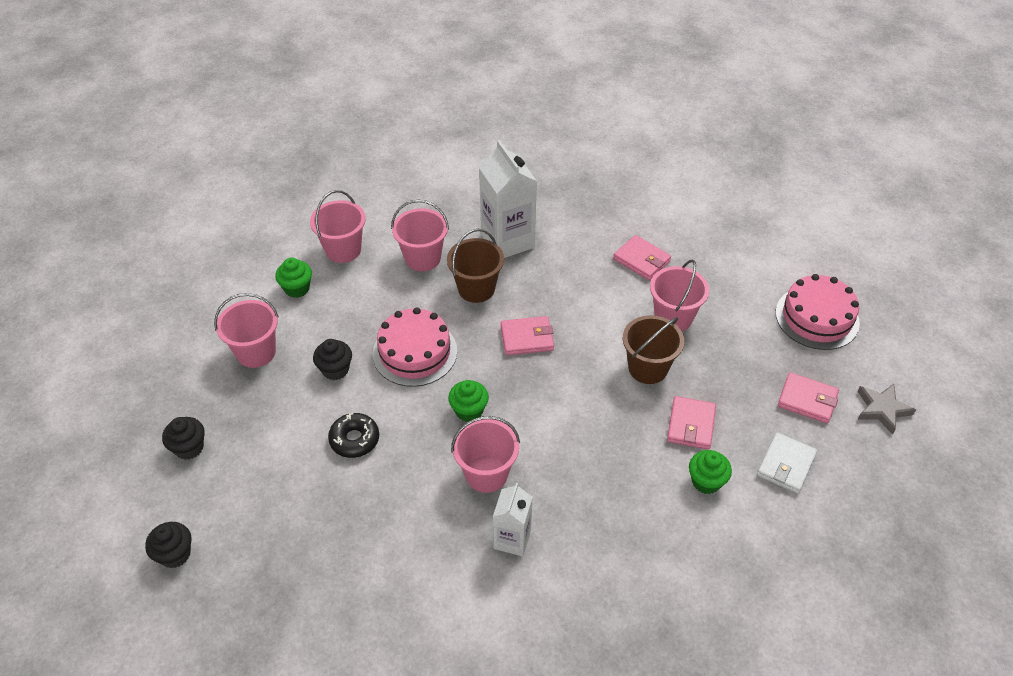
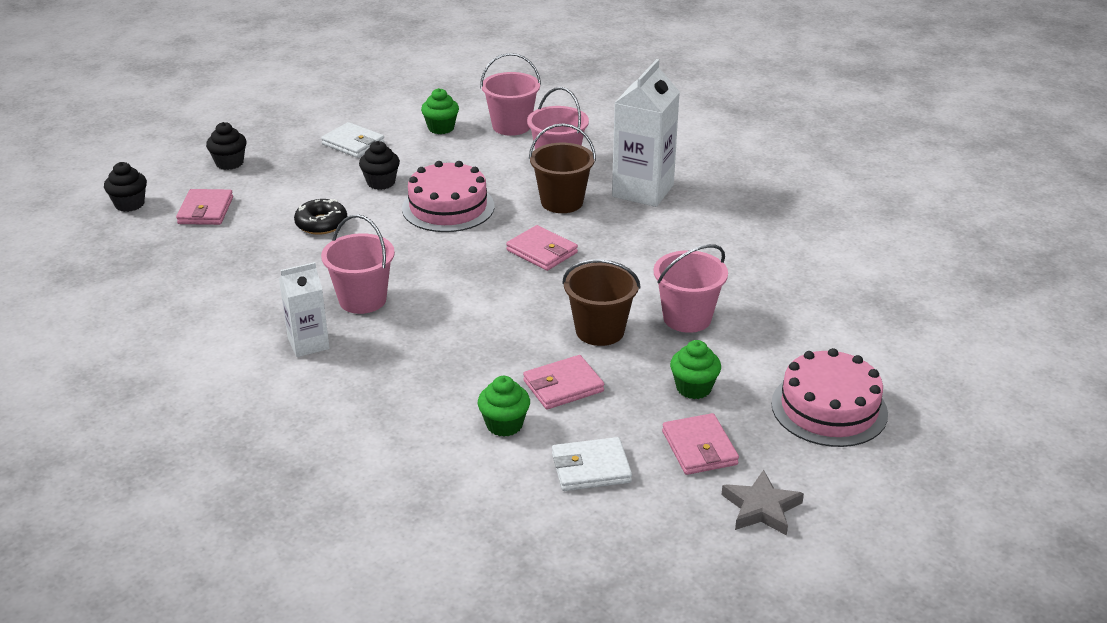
camera: 50 degrees right, 15 degrees down
(256, 352) = (353, 143): pink bucket -> white wallet
(469, 411) = (420, 261): green cupcake -> green cupcake (693, 388)
(641, 260) = (734, 268): pink wallet -> pink wallet (205, 210)

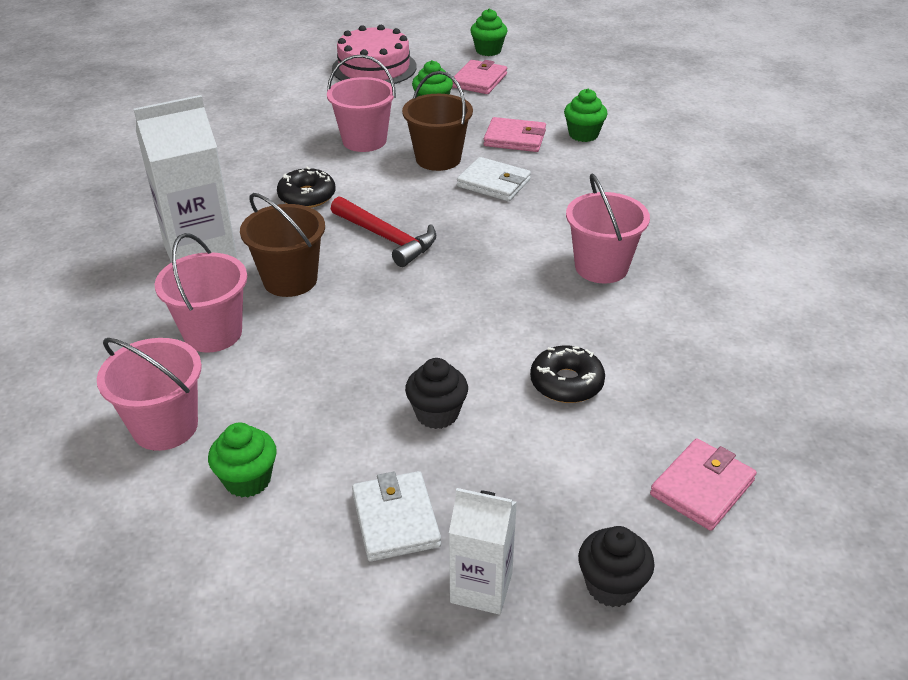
camera: 140 degrees left, 5 degrees up
(129, 204) = (815, 568): black cupcake -> none
(308, 344) = (685, 248): white carton -> white carton (481, 587)
(448, 207) = (405, 333): pink cake -> none
(542, 251) = (387, 238): pink wallet -> red hammer
(591, 468) = (556, 96): white wallet -> white wallet (493, 183)
(646, 253) = (307, 196): none -> black donut
(761, 508) = (488, 50): grey star -> green cupcake

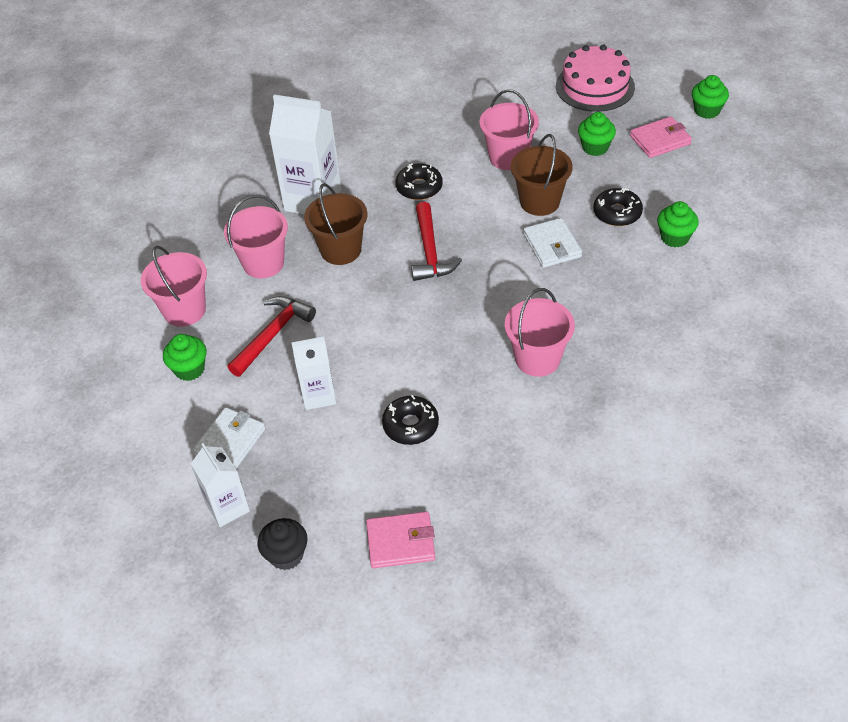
camera: 45 degrees right, 10 degrees up
(310, 390) = (272, 335): none -> red hammer
(437, 414) = (318, 395): black cupcake -> white carton
(515, 138) = (617, 213): pink wallet -> black donut

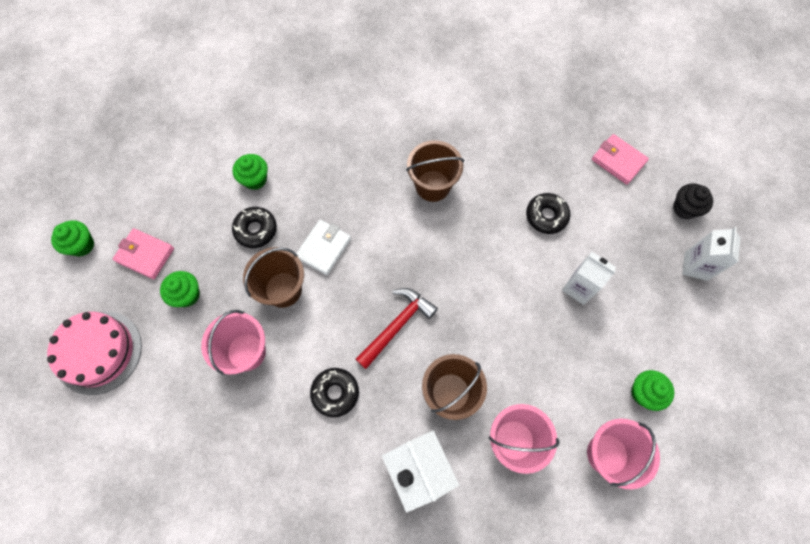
camera: 135 degrees left, 20 degrees up
(230, 442) = (660, 308): white wallet -> none
(272, 335) = (565, 364): red hammer -> none
(537, 359) = (432, 186): pink bucket -> brown bucket

